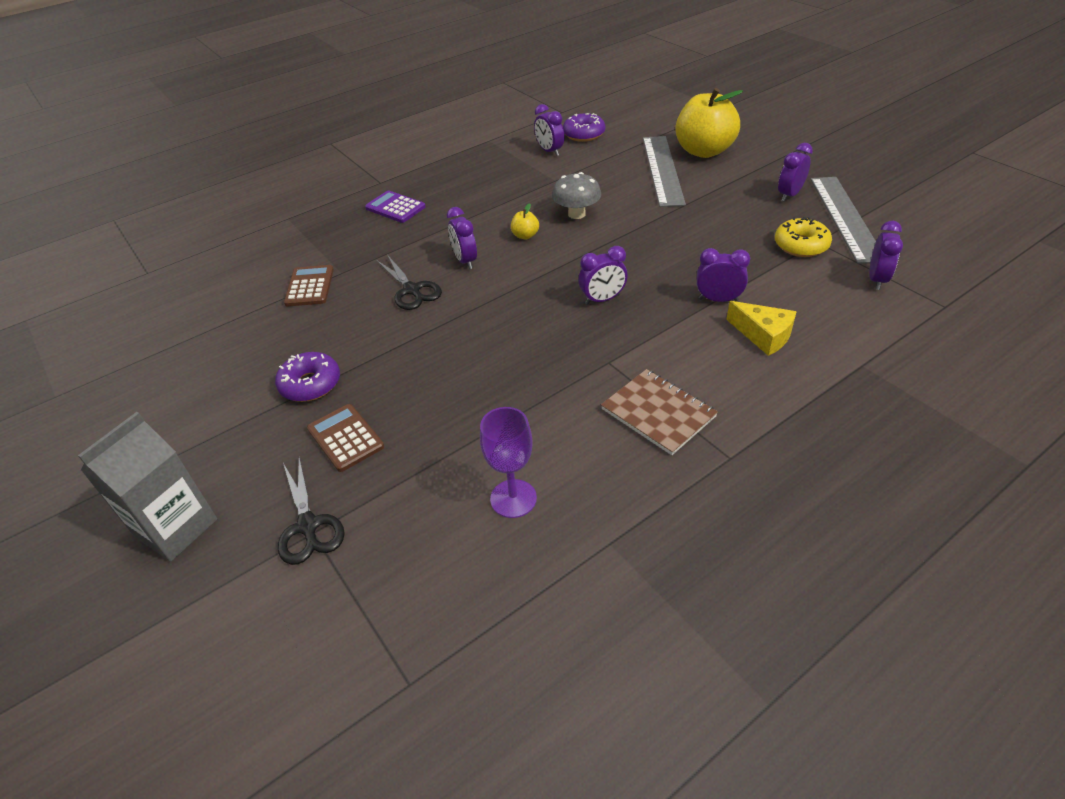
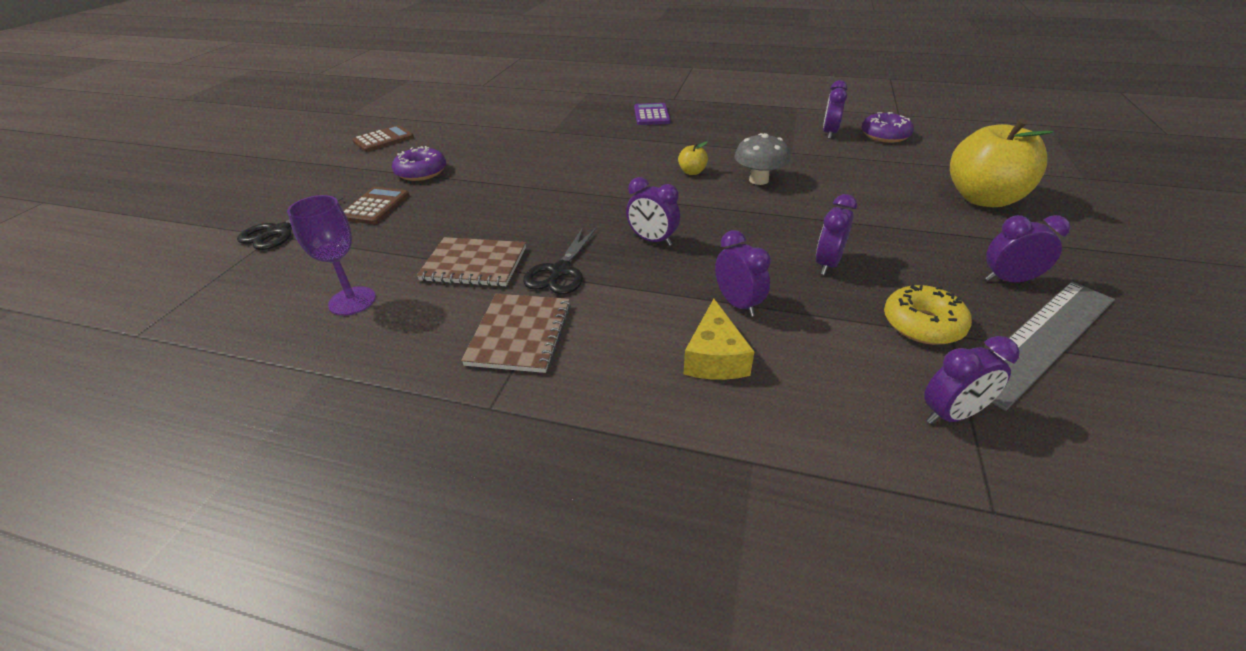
camera: 50 degrees right, 5 degrees down
(176, 528) = (258, 191): grey carton -> none
(310, 286) = (523, 129): brown calculator -> brown calculator (383, 139)
(411, 290) = (561, 160): black scissors -> black scissors (560, 271)
(465, 261) = (623, 164): purple clock -> purple clock (827, 264)
(533, 404) = (474, 264): none -> brown notebook
(662, 170) = (904, 191): grey ruler -> none

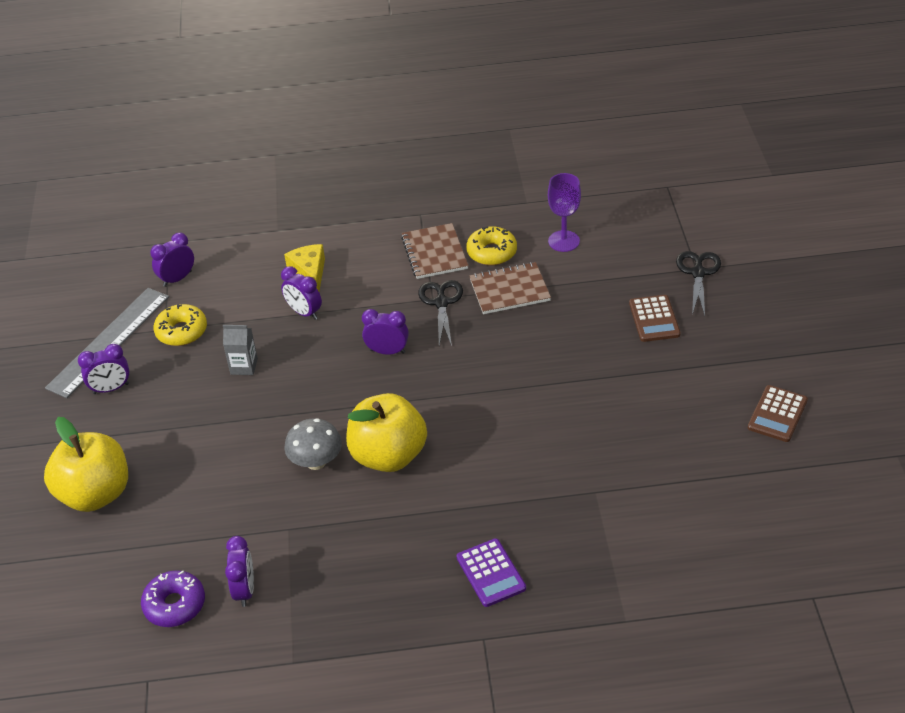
camera: 160 degrees right, 5 degrees up
(421, 172) = (666, 373): purple donut -> none
(448, 312) = (492, 252): none -> yellow donut
(692, 172) = (388, 456): yellow apple -> yellow apple, size x2.46
(827, 264) = (244, 366): purple clock -> grey carton

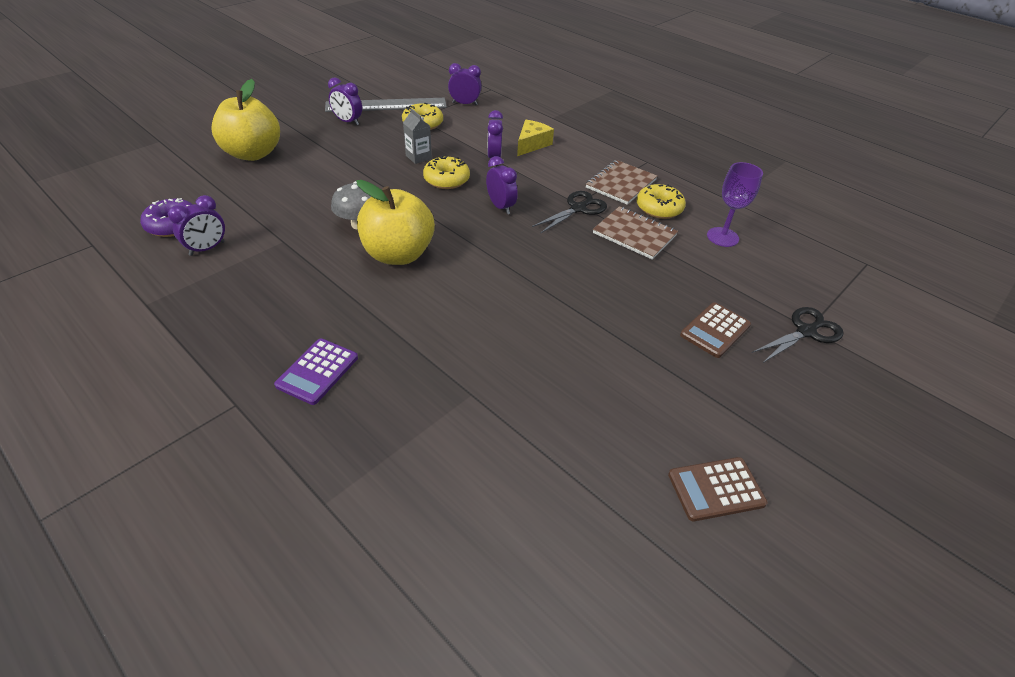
camera: 45 degrees right, 0 degrees up
(305, 366) = (446, 180): none -> yellow donut

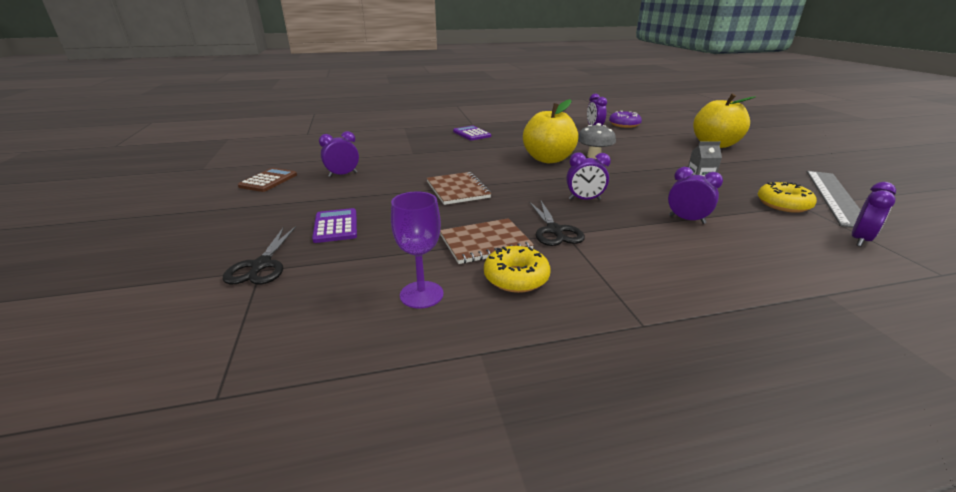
camera: 125 degrees right, 15 degrees down
(348, 122) = (782, 176): purple clock -> purple clock (343, 175)
(446, 180) = (646, 190): yellow donut -> none
(532, 144) = (721, 250): yellow cheese -> none
(621, 184) = (589, 274): brown notebook -> brown notebook (457, 190)
(715, 330) = (336, 226): brown calculator -> purple calculator

